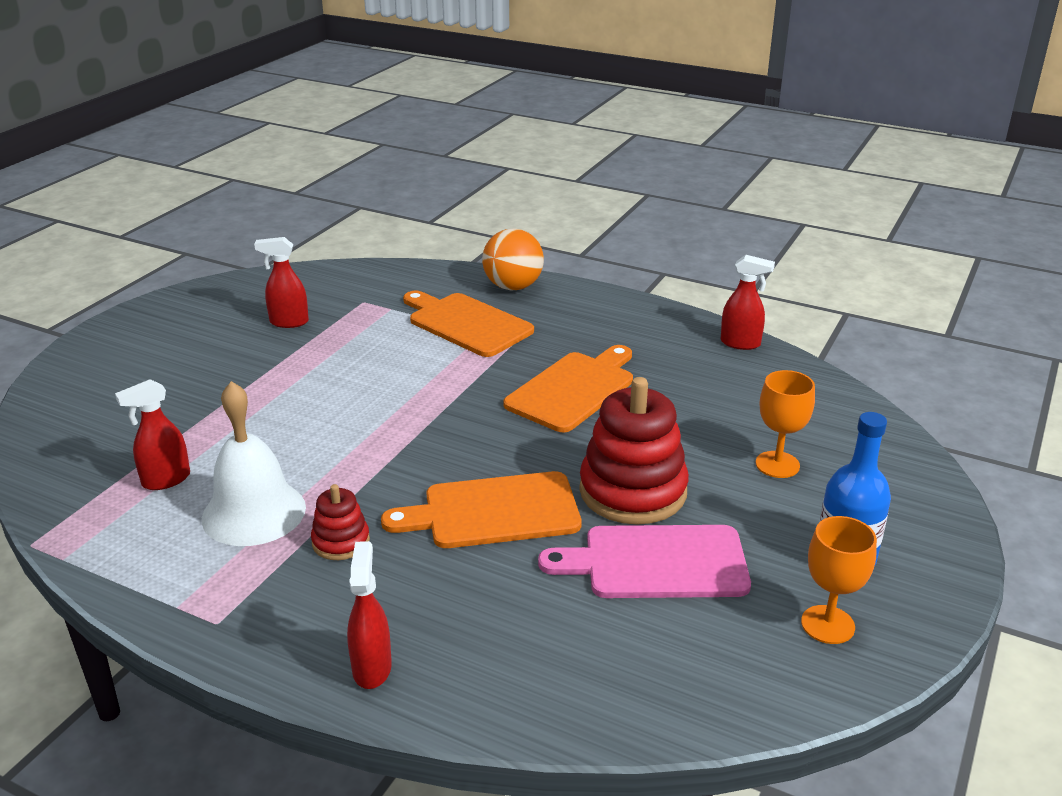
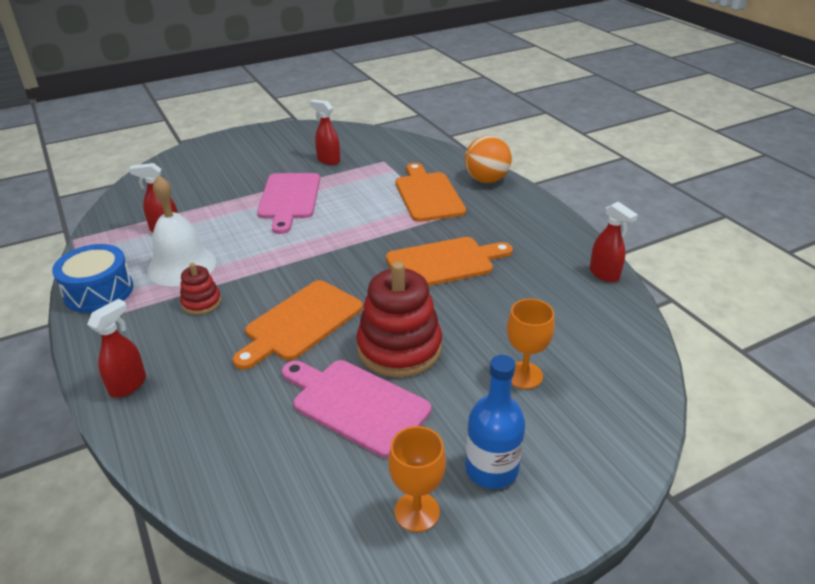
camera: 35 degrees right, 5 degrees up
(173, 589) = (99, 291): none -> blue drum
(296, 383) = (289, 198): none -> pink cutting board
(494, 511) = (301, 322): orange cutting board -> orange cutting board turned 75 degrees counterclockwise

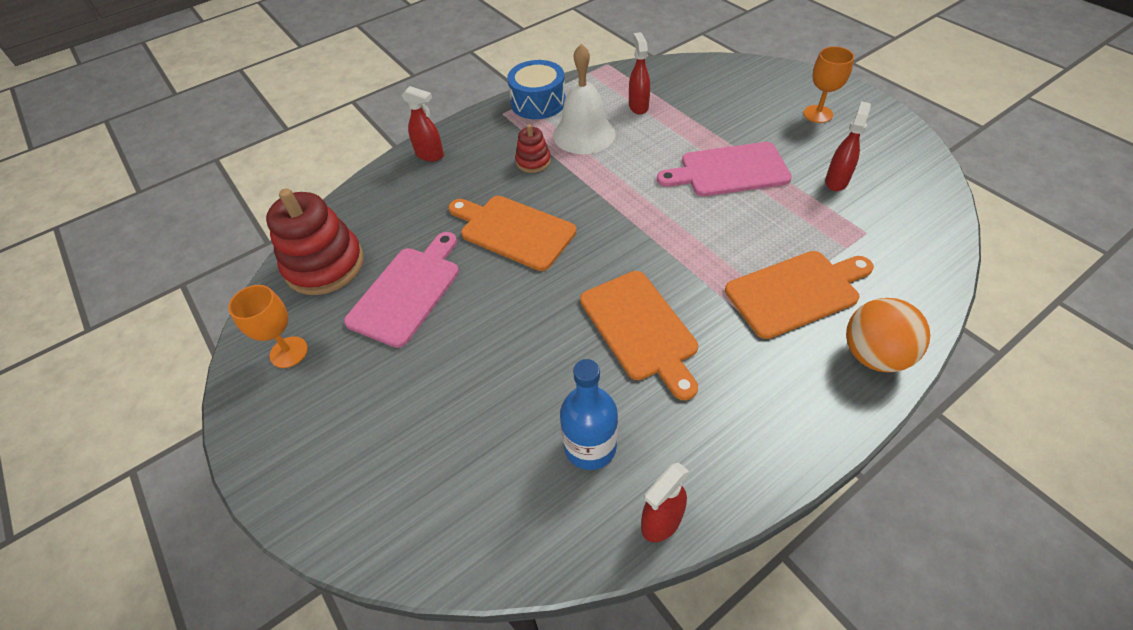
camera: 85 degrees right, 15 degrees up
(399, 348) = (483, 310): red stacking toy -> red stacking toy (325, 265)
(491, 469) = (325, 402): blue bottle -> blue bottle (590, 446)
(524, 375) = (447, 424): orange goblet -> orange goblet (818, 114)

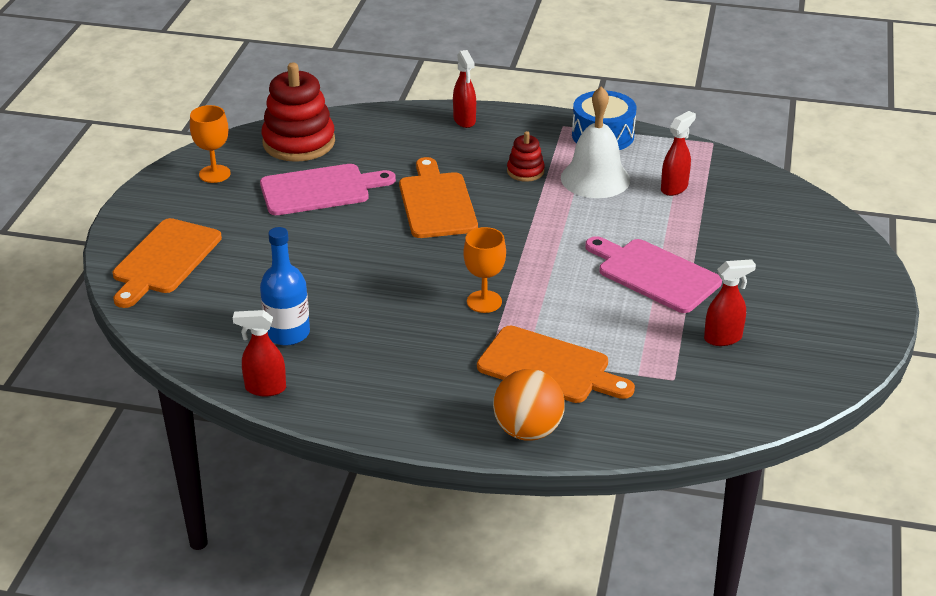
camera: 45 degrees right, 15 degrees down
(640, 328) = (415, 307): orange cutting board -> orange cutting board (165, 260)
(818, 114) = (813, 291): orange goblet -> orange goblet (484, 302)

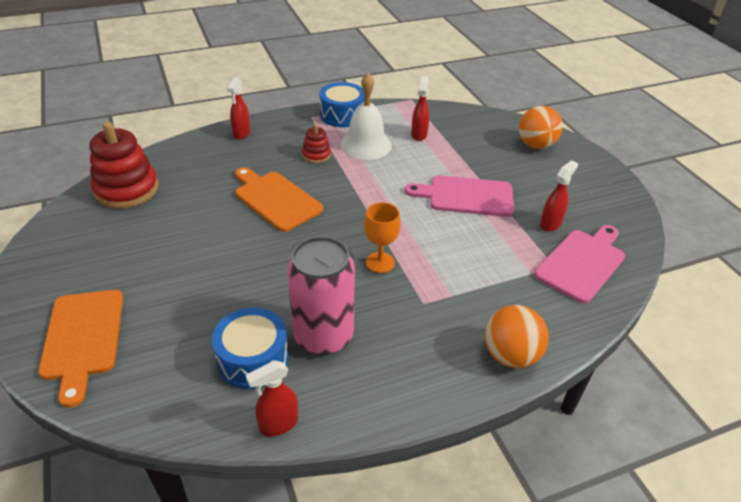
camera: 35 degrees left, 5 degrees up
(214, 174) = (72, 240): orange goblet -> none
(287, 333) = (253, 359): blue bottle -> blue drum
(319, 190) = (176, 221): pink cutting board -> pink cutting board (582, 263)
(365, 341) = (323, 336): none -> pink can
(464, 120) = (241, 133): red spray bottle -> red spray bottle turned 60 degrees clockwise
(548, 367) = (472, 295): orange cutting board -> none
(817, 250) = (536, 145): none -> orange ball

